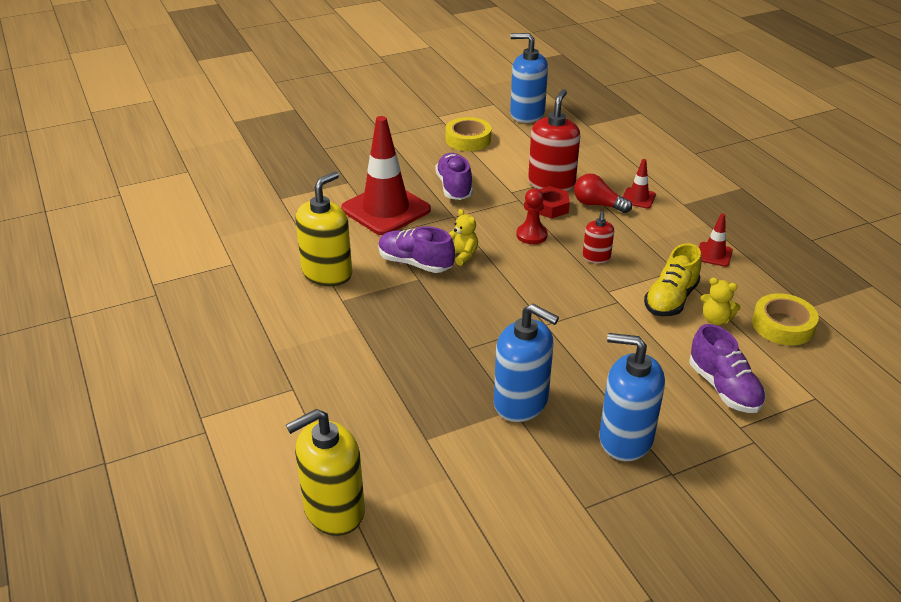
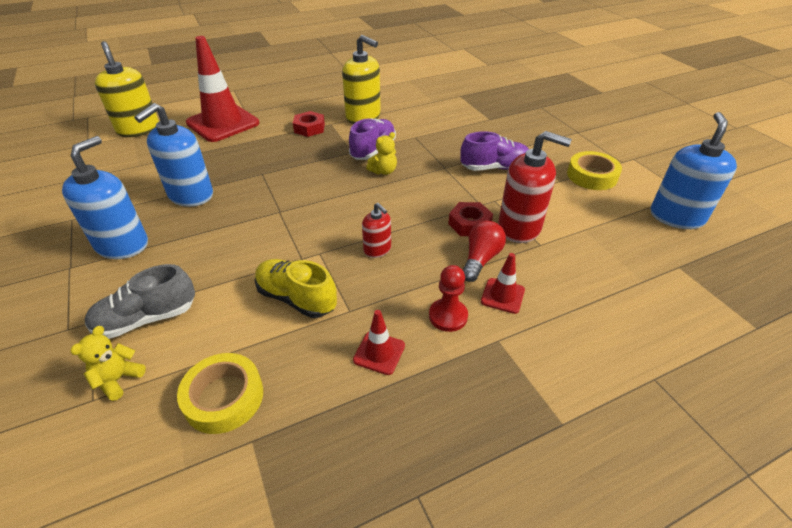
camera: 90 degrees right, 5 degrees up
(353, 318) = (309, 128): none -> red nut
(386, 209) = (450, 136): red traffic cone -> red traffic cone (223, 123)
(531, 235) = (416, 209): red pawn -> red pawn (448, 316)
(596, 257) = (377, 249): red soap dispenser -> red soap dispenser turned 135 degrees counterclockwise
(715, 319) = (253, 331): yellow teddy bear -> yellow teddy bear (118, 379)
(724, 388) = (147, 319): purple shoe -> grey shoe

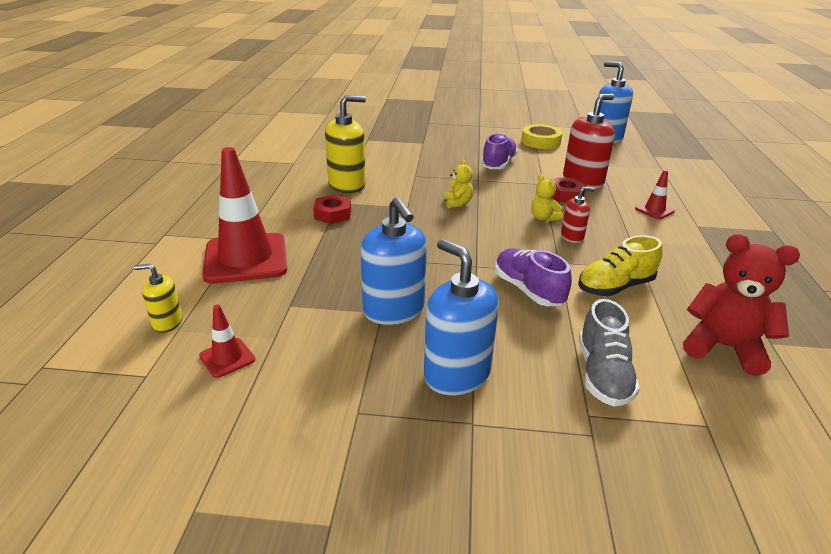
camera: 60 degrees left, 10 degrees down
(118, 379) = (685, 404): yellow teddy bear -> yellow teddy bear (543, 218)
(138, 129) = (167, 322): yellow soap dispenser -> yellow soap dispenser, size x0.53
(224, 397) = (723, 347): yellow tape -> red teddy bear
(373, 150) = (416, 197): purple shoe -> purple shoe (528, 290)
(379, 353) = (695, 268): red traffic cone -> red traffic cone (227, 358)
(448, 316) = (666, 234): red pawn -> none
(480, 259) = (610, 204): red light bulb -> none

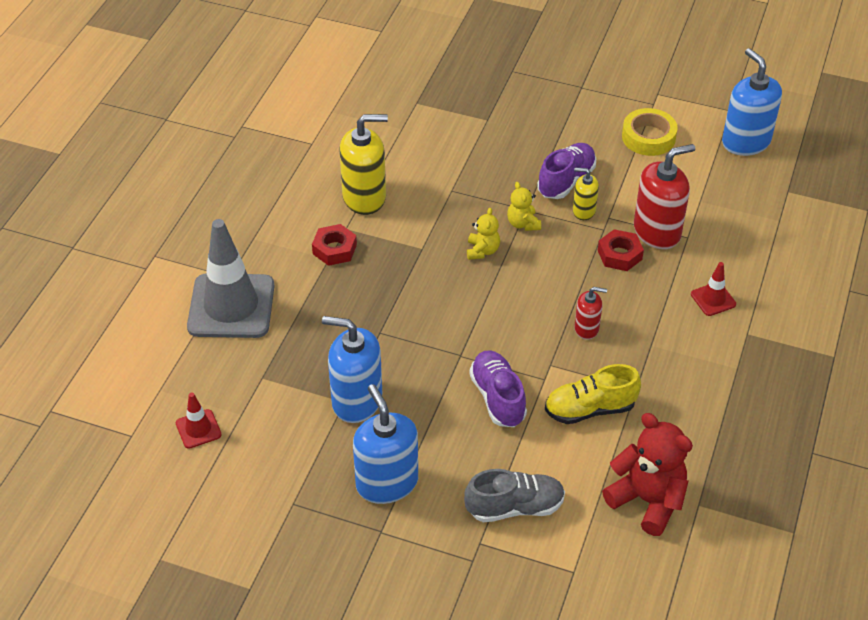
camera: 15 degrees right, 15 degrees up
(167, 322) = (151, 379): yellow soap dispenser -> yellow soap dispenser (583, 211)
(246, 258) = (231, 306): red traffic cone -> grey traffic cone
(394, 310) = (356, 400): blue soap dispenser -> blue soap dispenser turned 120 degrees clockwise
(543, 218) = (570, 292): yellow teddy bear -> yellow teddy bear (523, 224)
(602, 374) = (515, 507): grey shoe -> grey shoe turned 120 degrees counterclockwise

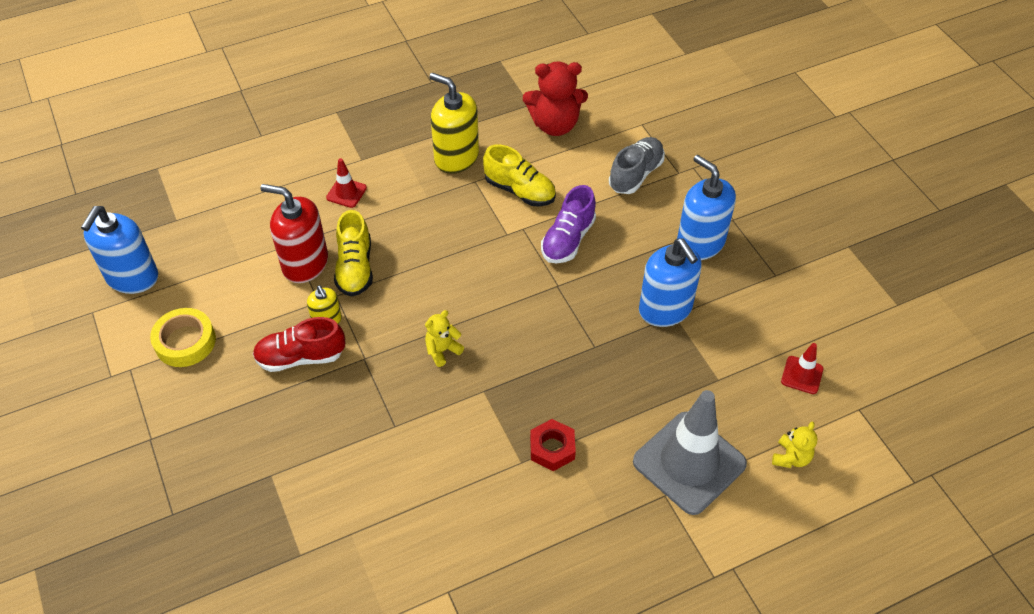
camera: 135 degrees left, 5 degrees up
(364, 197) = (471, 481): yellow soap dispenser -> yellow soap dispenser (456, 157)
(387, 483) = (700, 243): blue soap dispenser -> blue soap dispenser turned 120 degrees clockwise
(515, 507) = (635, 174): grey shoe -> grey shoe turned 90 degrees clockwise
(523, 224) = (383, 348): yellow teddy bear -> yellow teddy bear (791, 457)
(566, 181) = (301, 357): purple shoe -> red shoe
(586, 328) = (451, 237): red soap dispenser -> none
(619, 255) = (355, 268): red nut -> yellow shoe
(647, 500) = (555, 125): red teddy bear -> red teddy bear turned 90 degrees counterclockwise

